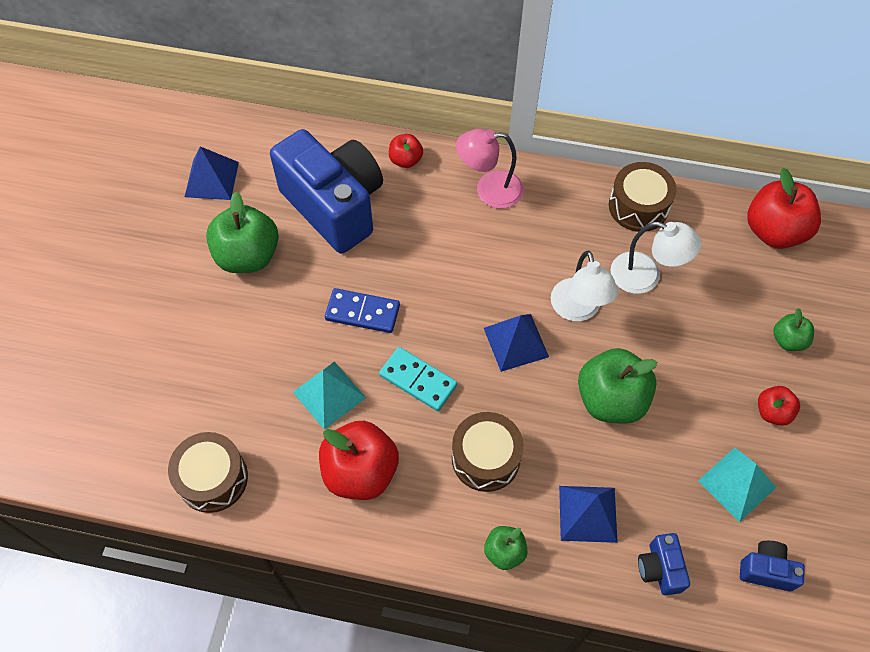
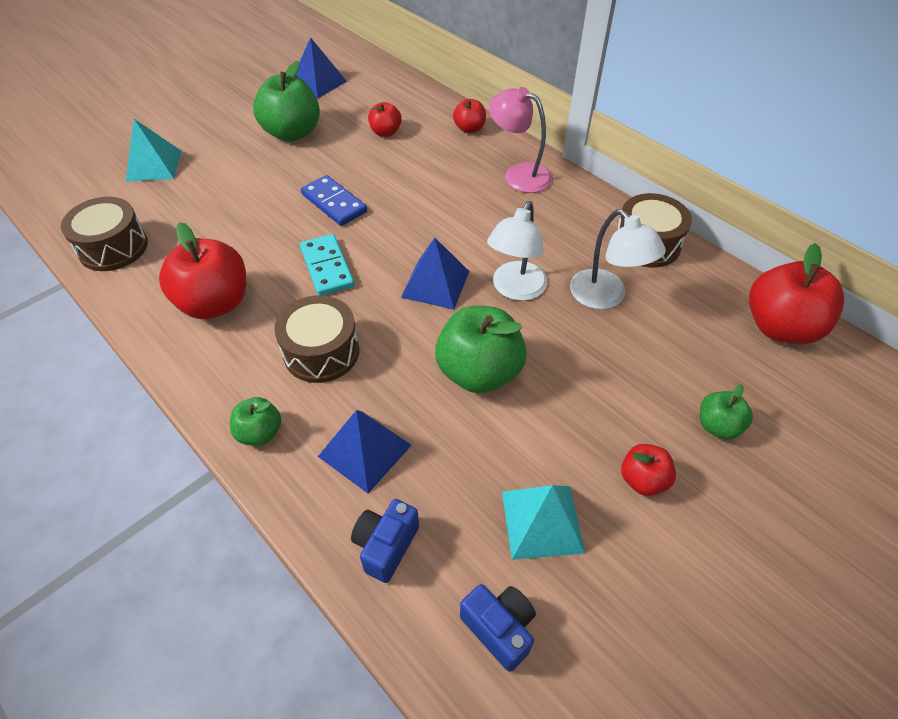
camera: 35 degrees right, 10 degrees down
(329, 394) = (251, 241): turquoise pyramid -> turquoise pyramid (154, 165)
(334, 206) = (385, 132): blue camera -> red apple

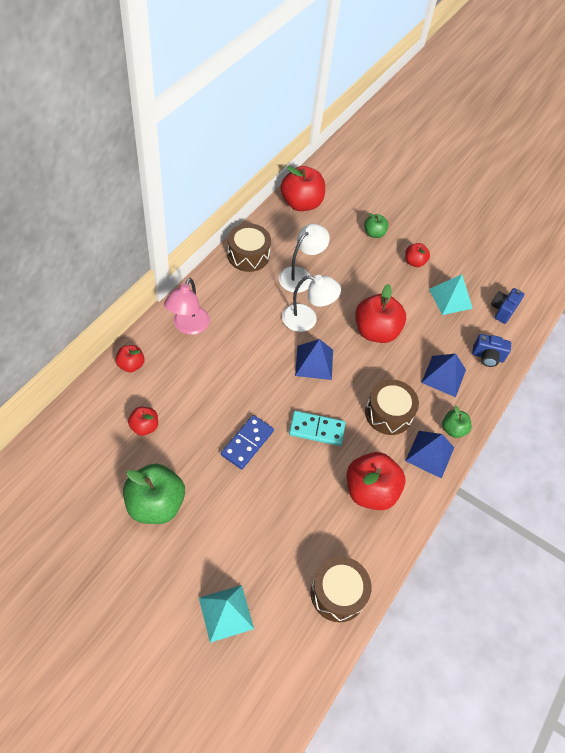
camera: 110 degrees left, 5 degrees up
(318, 83) = (62, 507): blue pyramid -> blue pyramid (429, 454)
(327, 267) = (317, 429): turquoise domino -> turquoise domino turned 45 degrees clockwise
(479, 372) = (375, 331): green apple -> red apple

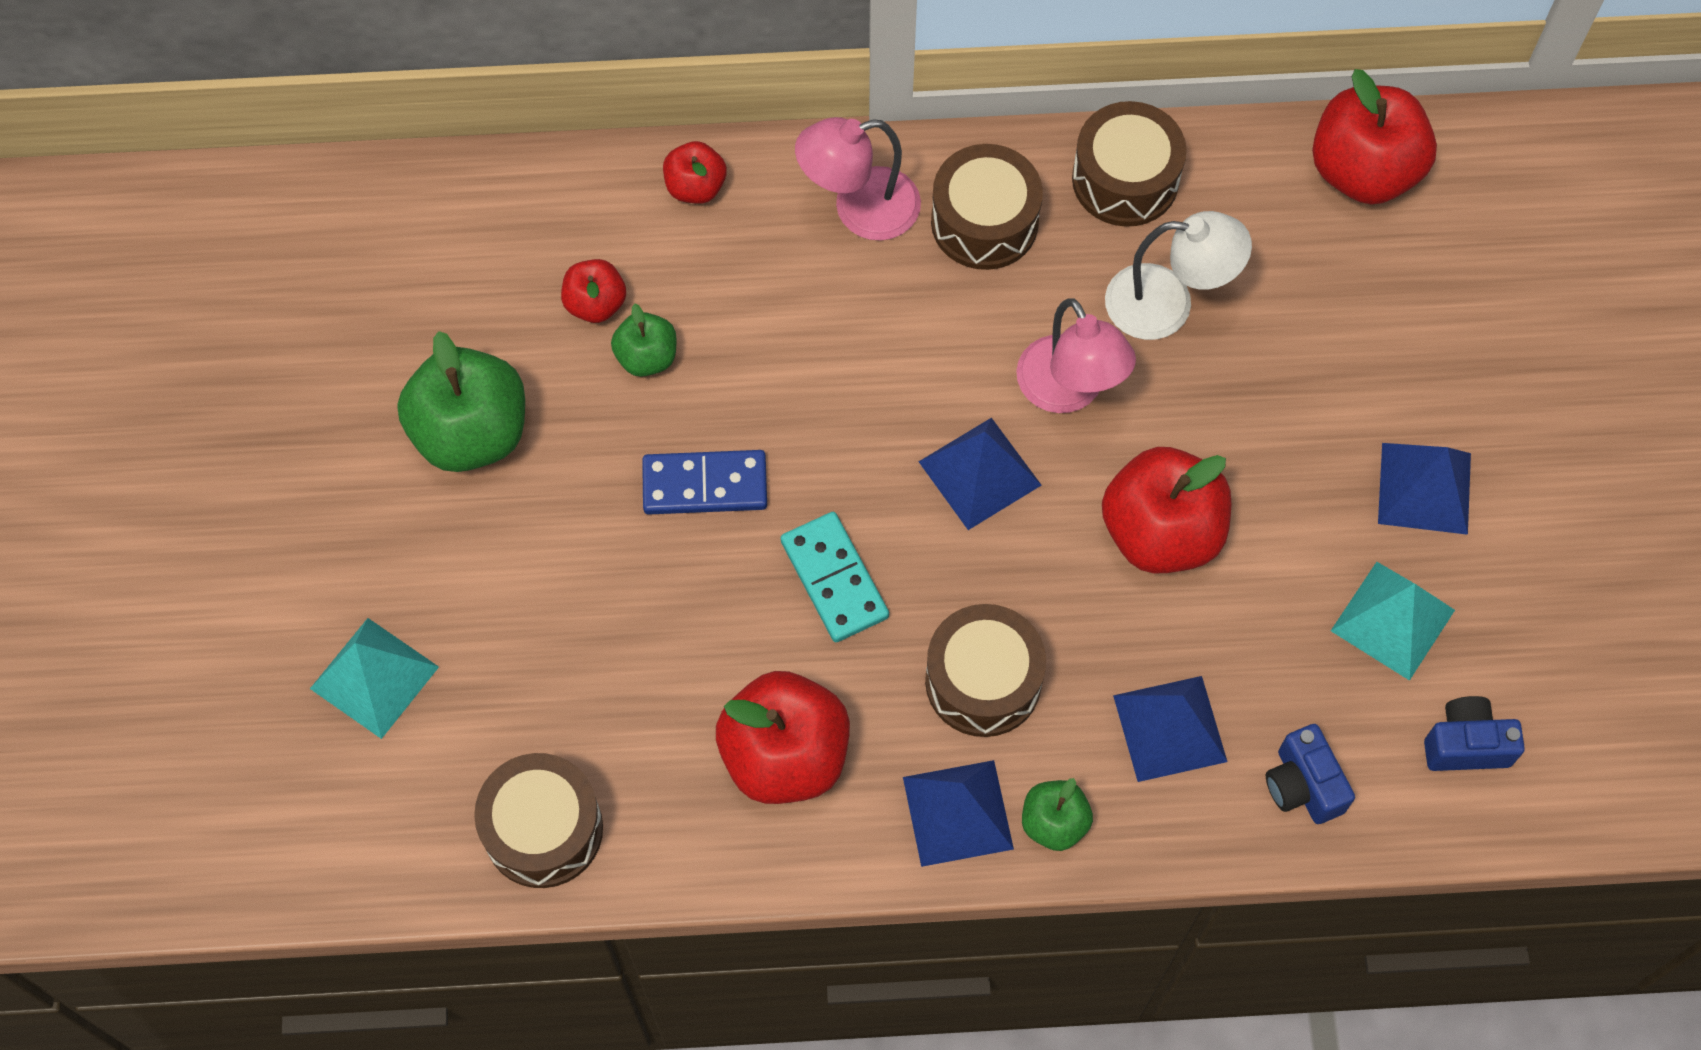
camera: 60 degrees right, 10 degrees up
(227, 298) = (984, 222): none -> brown drum
(307, 319) = (1069, 391): white lamp -> pink lamp
(374, 233) = (1425, 359): green apple -> green apple (647, 357)
(414, 262) = (1424, 488): red apple -> blue pyramid

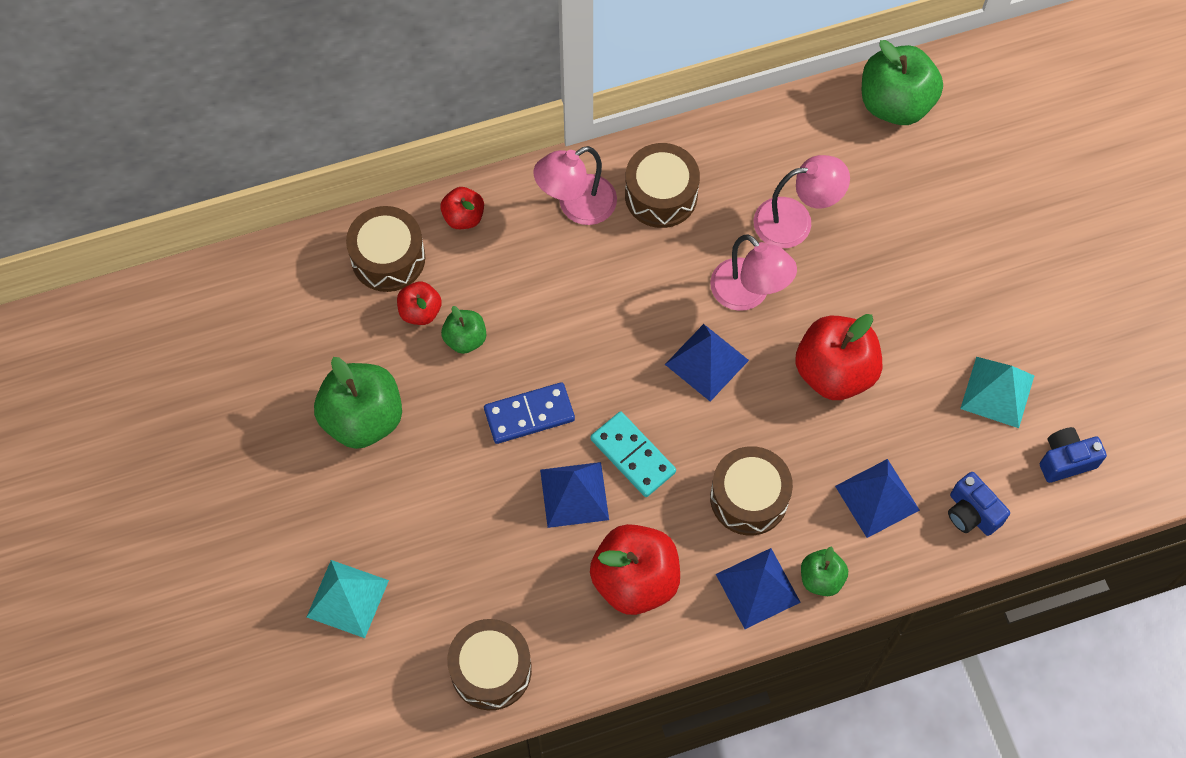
camera: 15 degrees left, 0 degrees up
(1125, 179) = (744, 145): brown drum -> brown drum (388, 258)
(1167, 304) = (795, 221): white lamp -> pink lamp
(1363, 171) = (895, 103): red apple -> green apple
(1424, 488) = (993, 301): blue pyramid -> blue pyramid (574, 494)

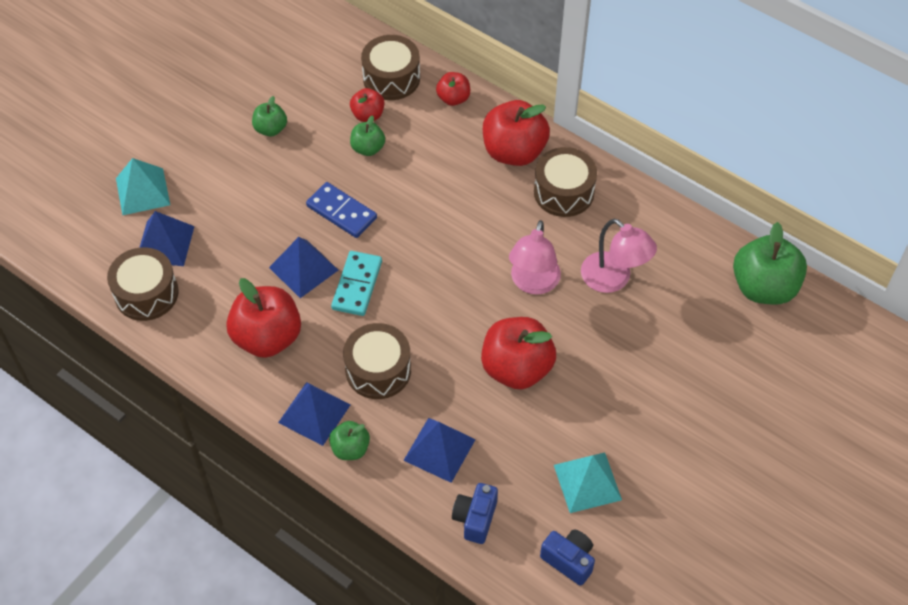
camera: 55 degrees right, 10 degrees down
(363, 418) = (270, 129): green apple -> green apple, size x0.53
(576, 206) = (514, 151): pink lamp -> red apple
(706, 362) = (460, 288): blue pyramid -> blue pyramid (165, 243)

